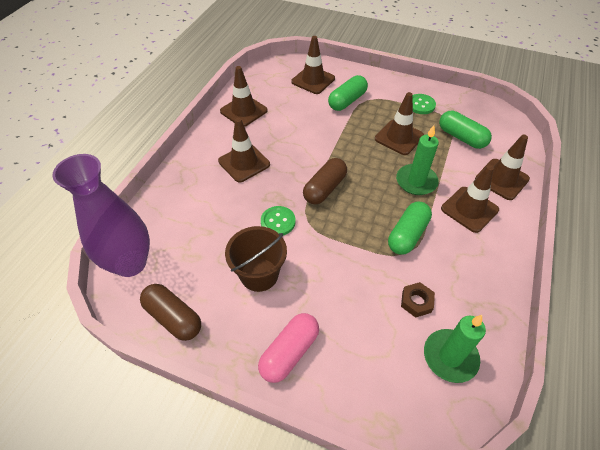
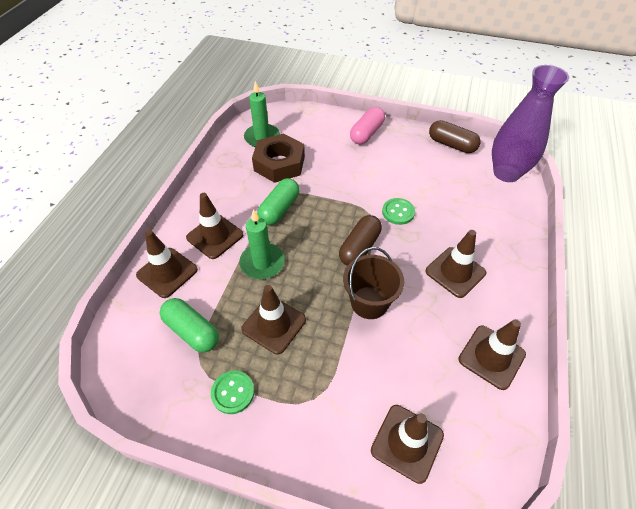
camera: 175 degrees right, 0 degrees up
(259, 274) = (401, 172): brown bucket -> brown bucket (369, 302)
(347, 101) = (345, 392): green capsule -> none
(416, 302) = (279, 163): brown nut -> brown nut, size x2.10

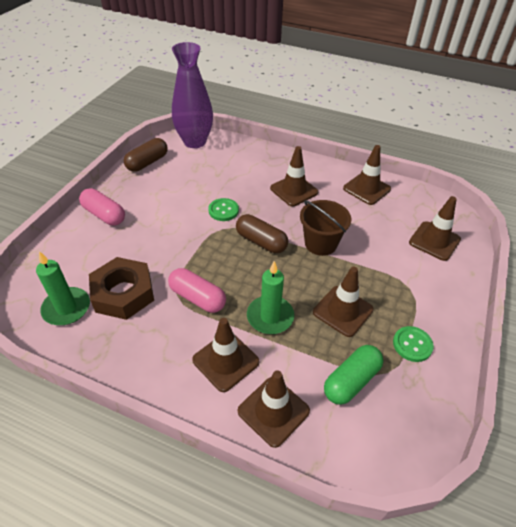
camera: 85 degrees left, 5 degrees down
(279, 209) = (197, 298): green capsule -> pink capsule

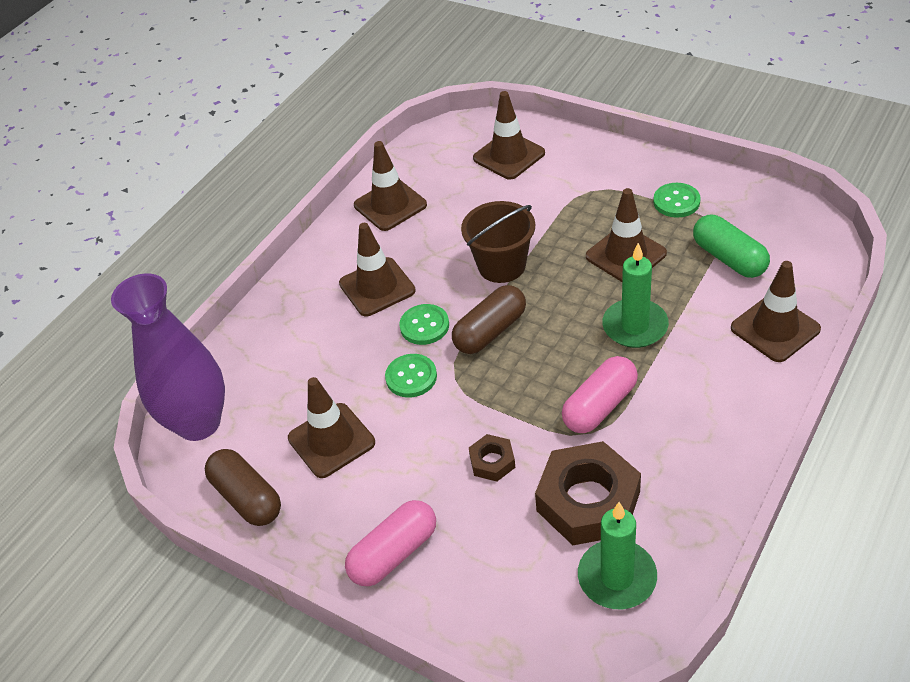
camera: 75 degrees left, 0 degrees up
(158, 248) = (492, 461): none -> brown nut
(226, 361) = (707, 373): brown traffic cone -> brown traffic cone (331, 440)
(264, 212) = (424, 326): none -> green button

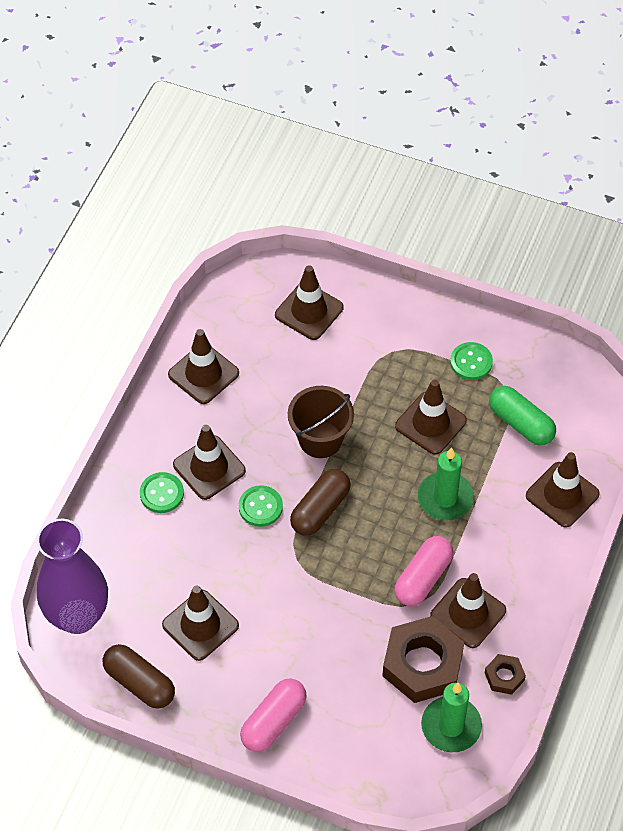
camera: 15 degrees left, 10 degrees up
(411, 377) = (258, 559): green button -> green button (162, 493)
(492, 461) = (340, 635): brown nut -> brown nut (504, 676)
(651, 447) = (468, 613): none -> brown traffic cone

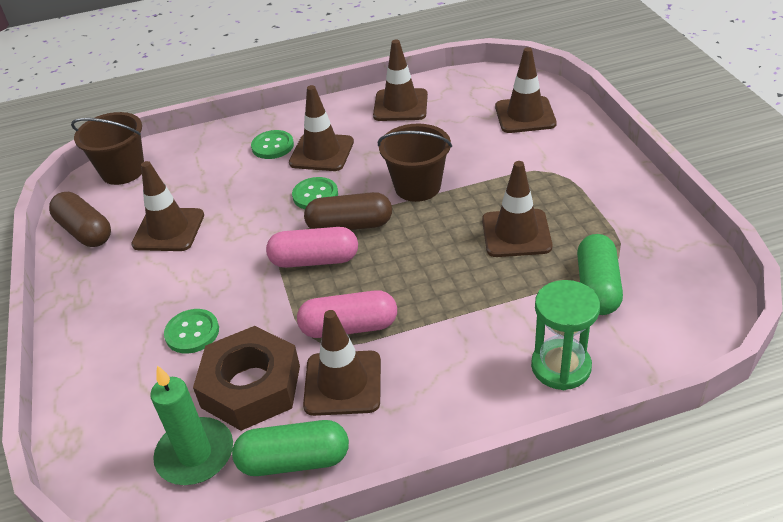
camera: 55 degrees right, 15 degrees down
(78, 616) = (123, 171): purple vase -> brown bucket
(139, 683) = (85, 231): brown capsule -> brown capsule turned 45 degrees counterclockwise
(273, 721) = (104, 325): pink capsule -> pink capsule (314, 260)
(445, 498) = (452, 289): green candle -> none
(471, 362) = (611, 218): green button -> green button (192, 332)
(504, 676) = (294, 461): brown nut -> green capsule
(562, 495) = (561, 367): brown traffic cone -> green hourglass

